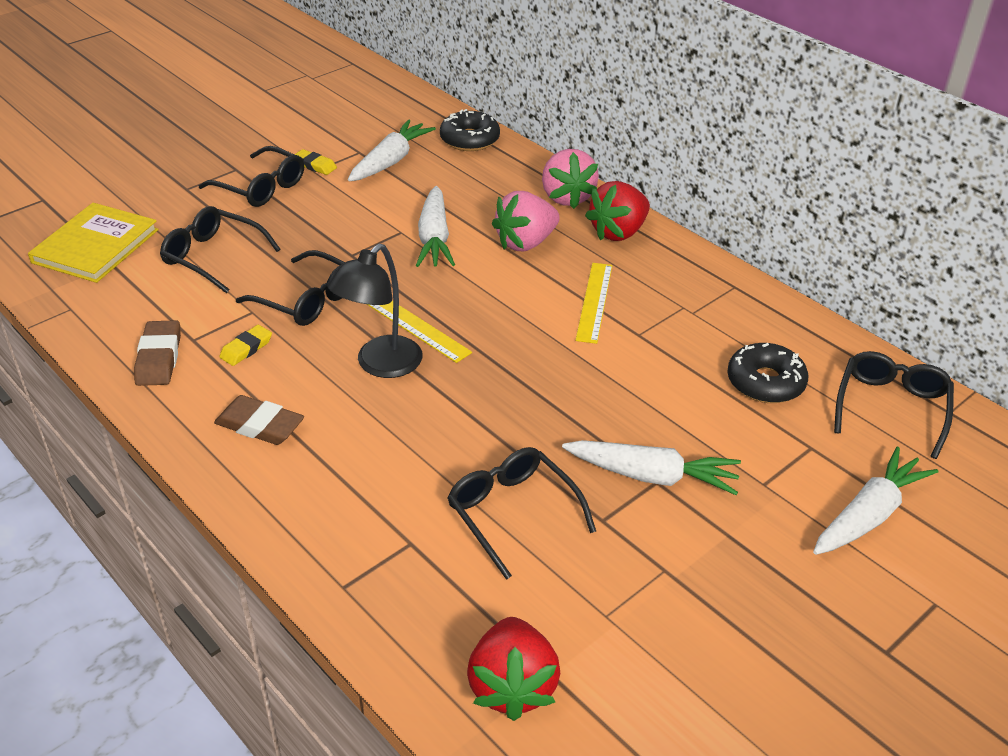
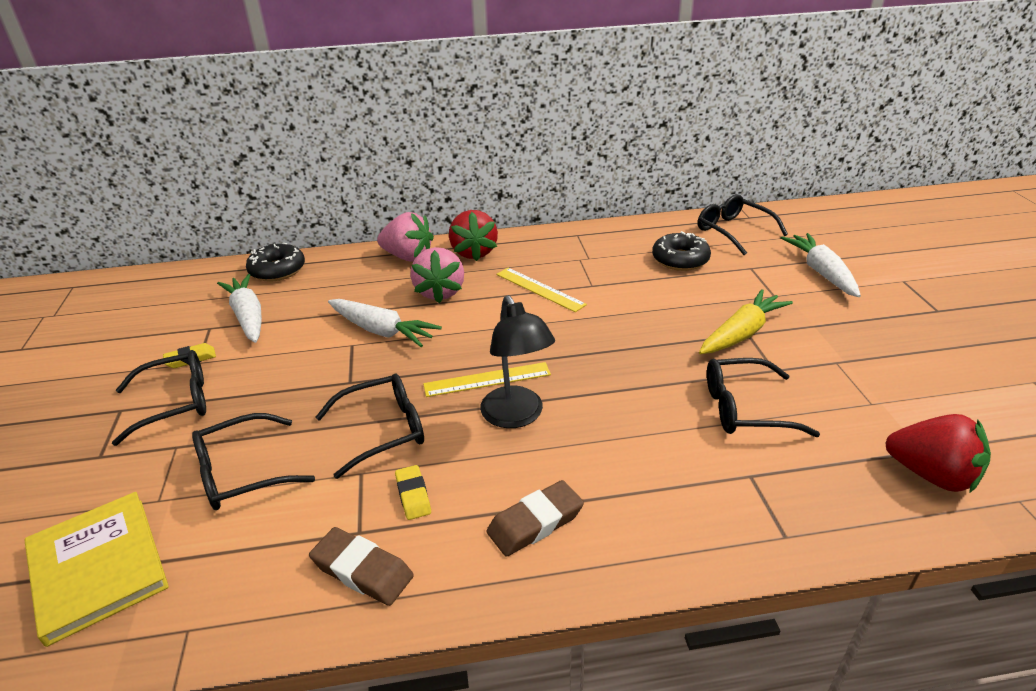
camera: 55 degrees left, 5 degrees down
(652, 476) = (742, 333): white carrot -> yellow carrot

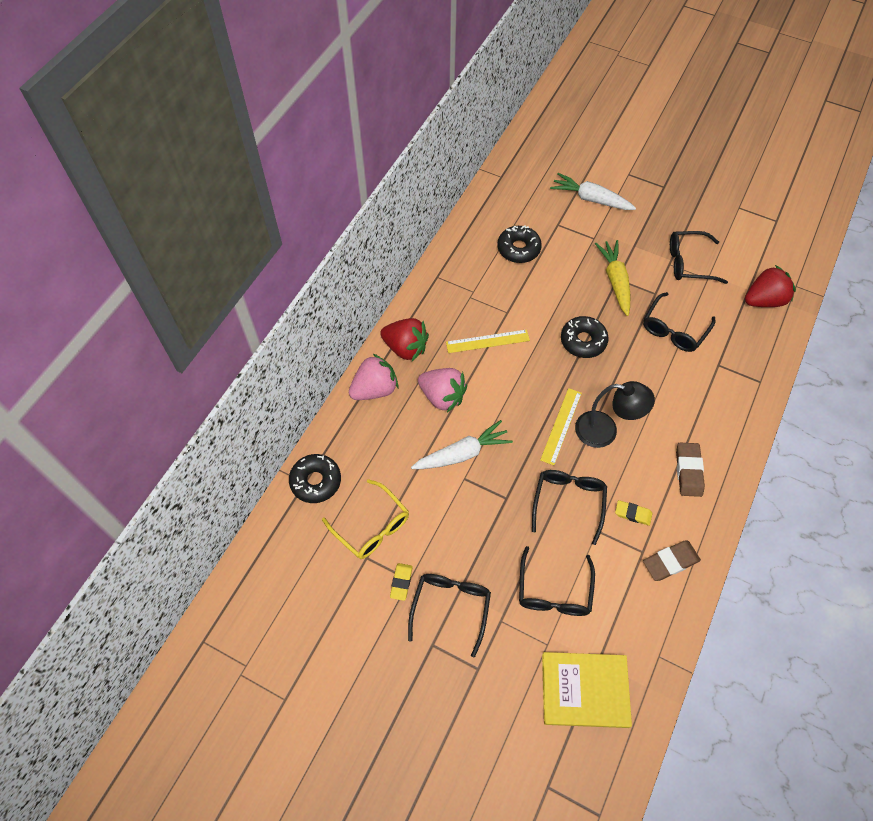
camera: 55 degrees left, 25 degrees up
(248, 316) = (371, 526): white carrot -> yellow glasses
(624, 346) = (583, 341): none -> black donut
(733, 231) = (510, 198): black glasses -> black glasses (689, 263)

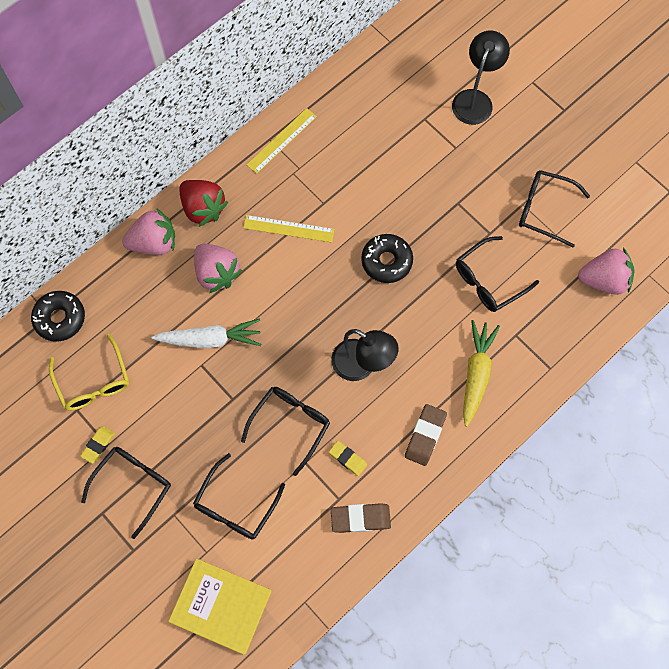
camera: 20 degrees right, 10 degrees up
(518, 249) = (368, 134): black donut -> none
(561, 426) = (320, 344): yellow ruler -> yellow ruler (282, 140)
(590, 199) = (475, 99): white carrot -> black lamp
(615, 281) = (454, 205): yellow carrot -> yellow carrot (476, 374)
(764, 300) = (603, 280): red strawberry -> pink strawberry

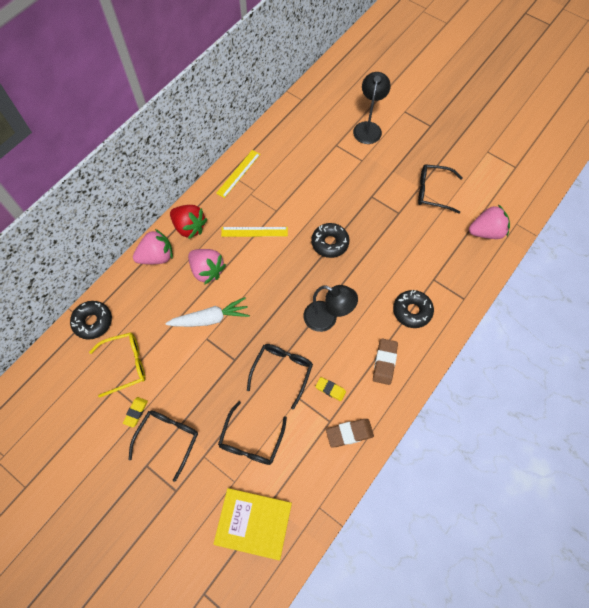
camera: 10 degrees left, 5 degrees down
(93, 381) = (125, 364): yellow glasses -> yellow glasses turned 75 degrees counterclockwise
(476, 374) = (412, 311): yellow carrot -> black donut
(489, 280) = (405, 245): black glasses -> none

